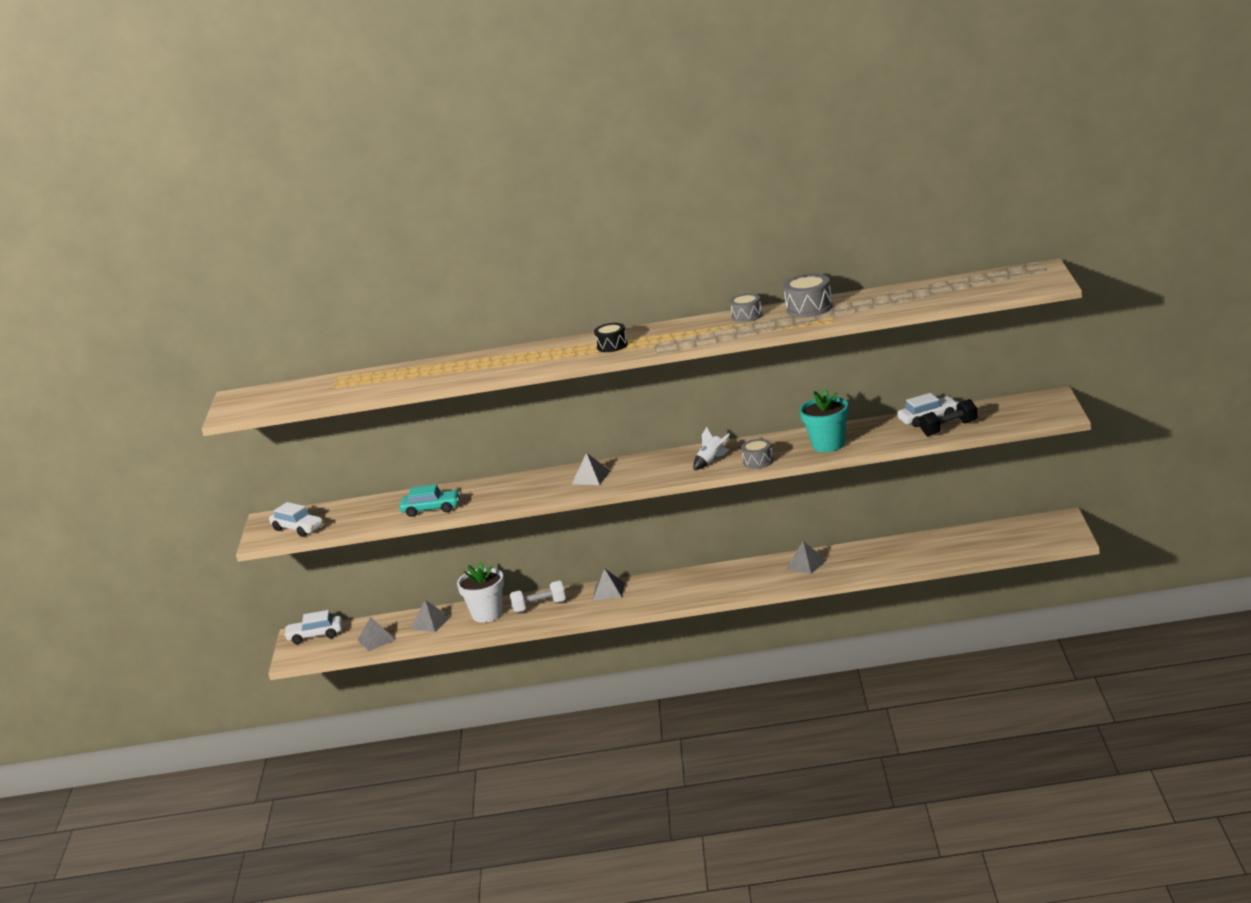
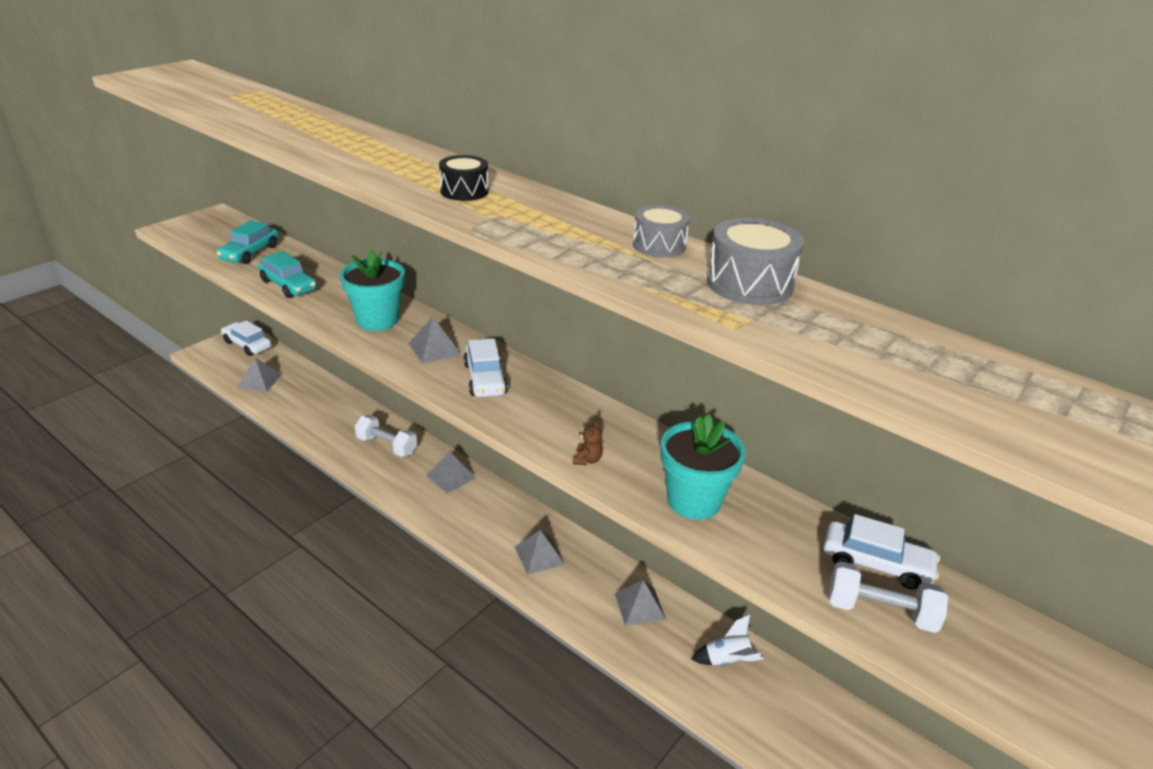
camera: 35 degrees right, 10 degrees up
(298, 528) = (203, 236): white car -> white car (485, 379)
(358, 515) = (250, 253): none -> turquoise car
(430, 623) = (310, 395): grey pyramid -> grey pyramid (539, 555)
(487, 614) = (348, 420): white flower pot -> none
(528, 488) = (377, 320): none -> turquoise flower pot
(712, 461) = (551, 418): white rocket -> white rocket (727, 660)
(758, 462) = (587, 460): grey drum -> brown teddy bear
(949, 428) = (880, 611): black dumbbell -> white dumbbell

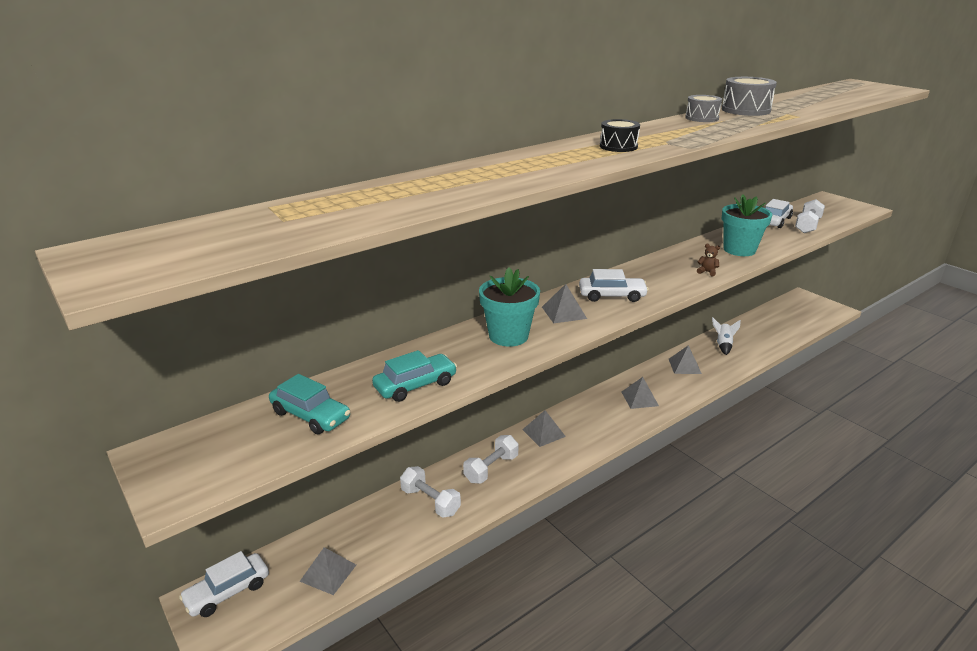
camera: 75 degrees left, 5 degrees down
(339, 416) = (430, 501): none -> white dumbbell

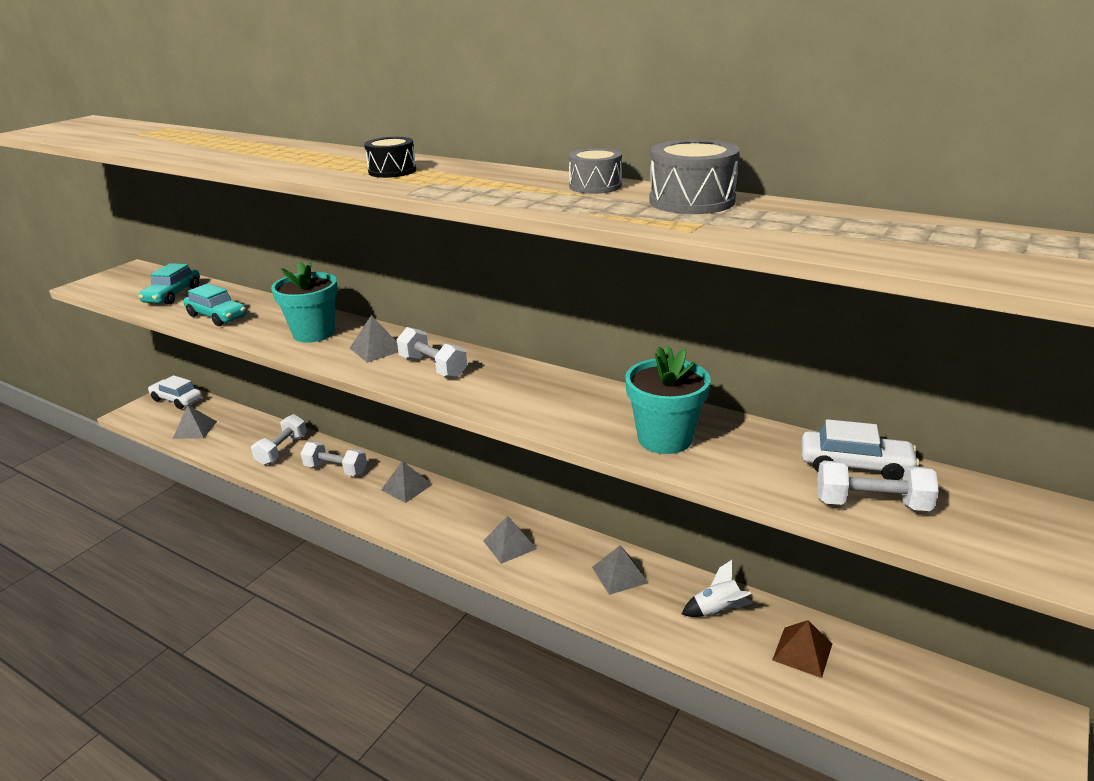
camera: 70 degrees right, 0 degrees up
(612, 296) = (433, 367): white car -> white dumbbell
(707, 272) = (551, 419): brown teddy bear -> none
(758, 332) = (802, 651): none -> brown pyramid

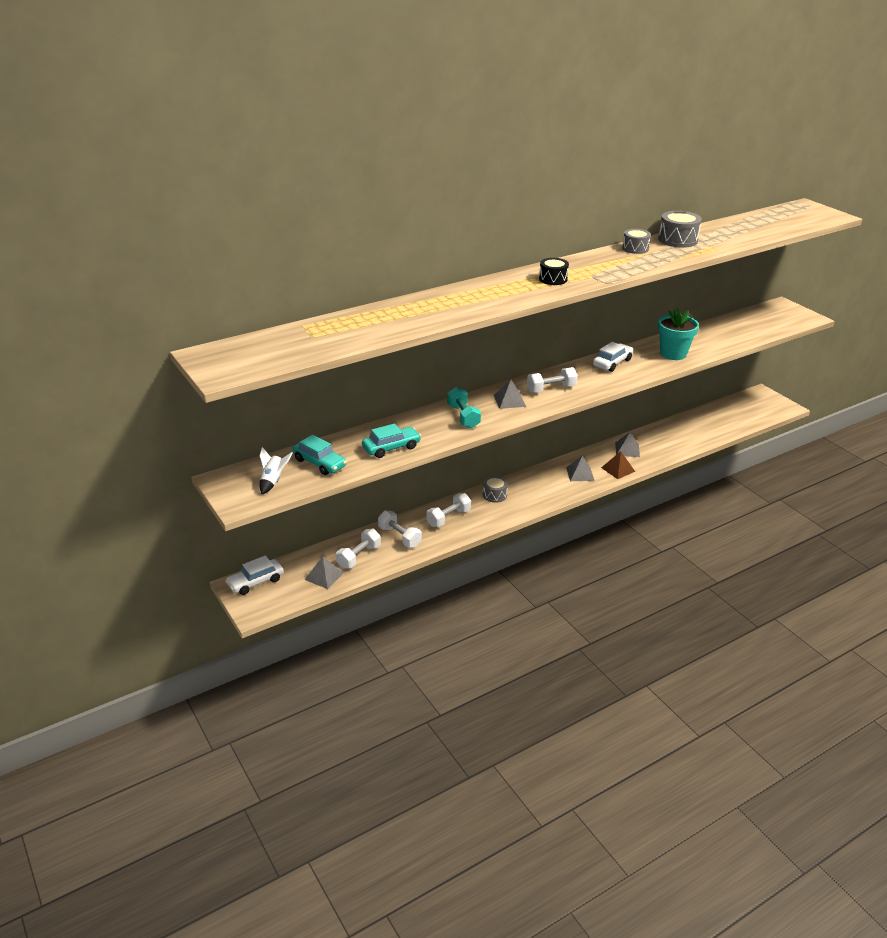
camera: 65 degrees left, 5 degrees up
(314, 333) = (463, 416): turquoise flower pot -> turquoise dumbbell
(406, 487) = (494, 495): grey pyramid -> grey drum
(717, 610) = (668, 433): white rocket -> white rocket (273, 481)
(802, 651) = (704, 424): brown pyramid -> brown pyramid (618, 469)
(855, 465) = (719, 327): white car -> white car (612, 363)
(871, 504) = (745, 333): white dumbbell -> white dumbbell (359, 556)

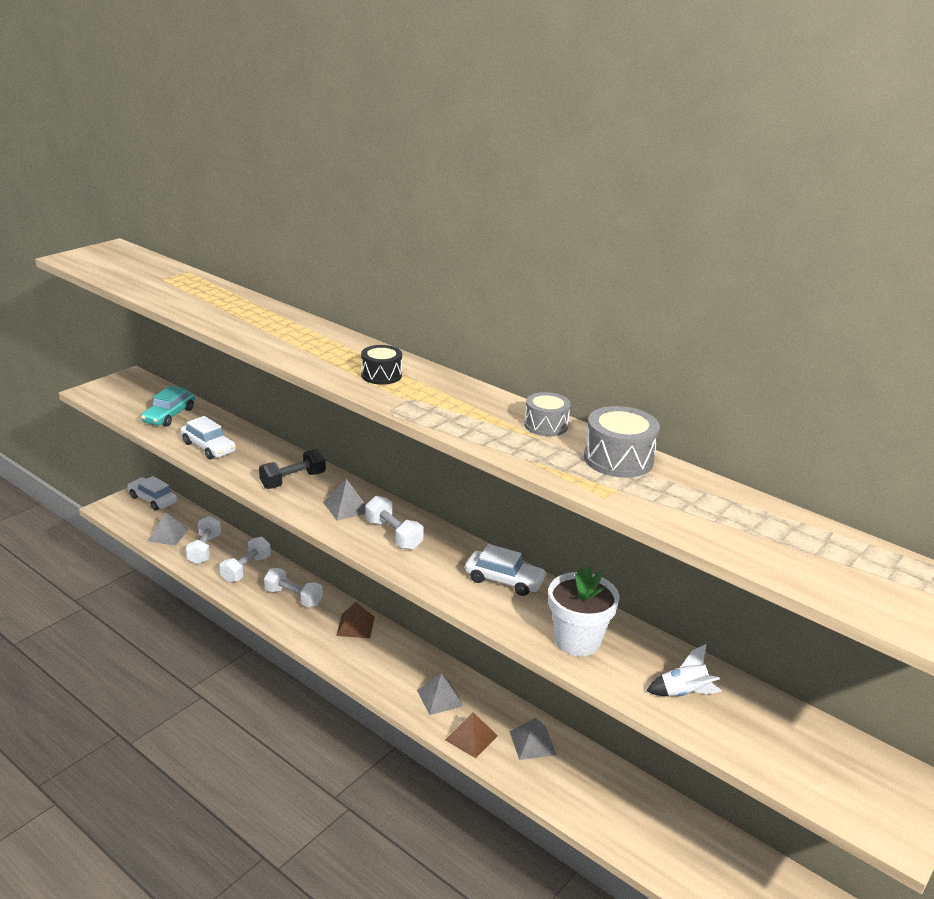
camera: 70 degrees right, 5 degrees down
(273, 481) = (131, 400): white rocket -> white rocket (684, 693)
(359, 556) = (204, 549): white dumbbell -> white dumbbell turned 75 degrees clockwise
(391, 448) = (208, 447): turquoise car -> white car
(463, 416) = (293, 480): turquoise dumbbell -> black dumbbell
(494, 495) = (355, 626): grey drum -> brown pyramid
(673, 354) = (577, 640): turquoise flower pot -> white flower pot

